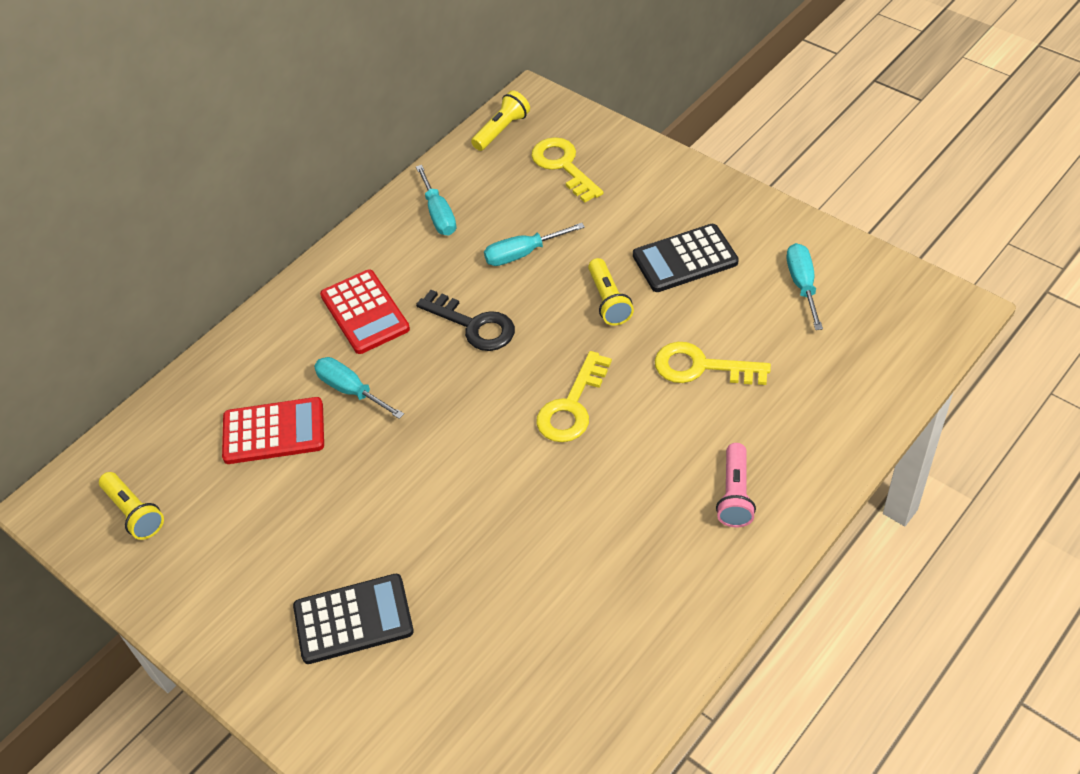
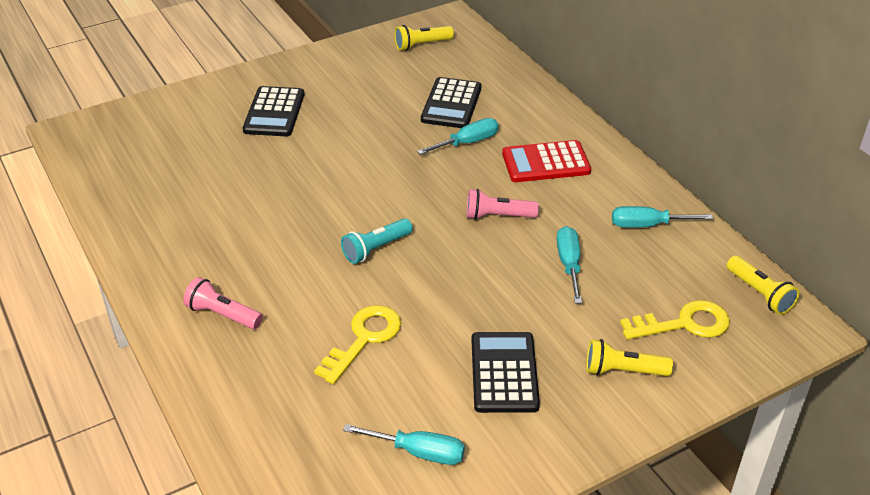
camera: 105 degrees right, 10 degrees down
(274, 431) = (451, 104): red calculator -> black calculator
(473, 325) = (497, 216): black key -> pink flashlight
(572, 406) = (375, 249): yellow key -> turquoise flashlight
(608, 301) = (479, 303): yellow flashlight -> yellow flashlight (622, 371)

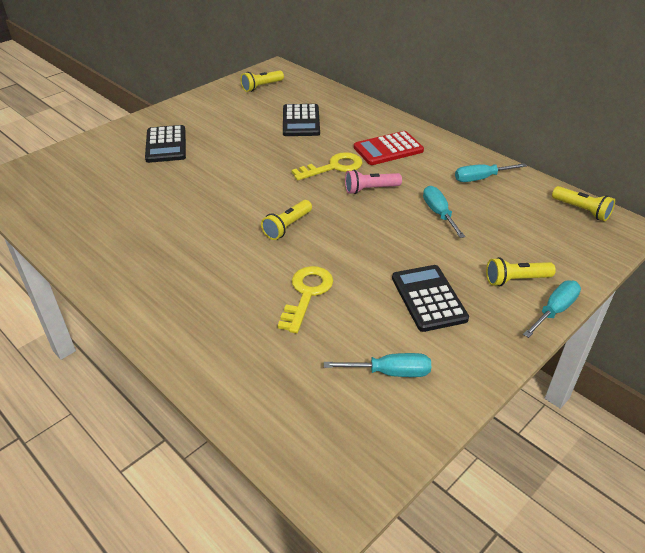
camera: 15 degrees left, 0 degrees up
(222, 314) = (180, 297): pink flashlight -> none
(375, 249) = (287, 227): turquoise flashlight -> yellow flashlight
(467, 143) = (324, 144): turquoise screwdriver -> turquoise screwdriver (554, 310)
(684, 324) = (541, 239): yellow key -> yellow key (333, 167)

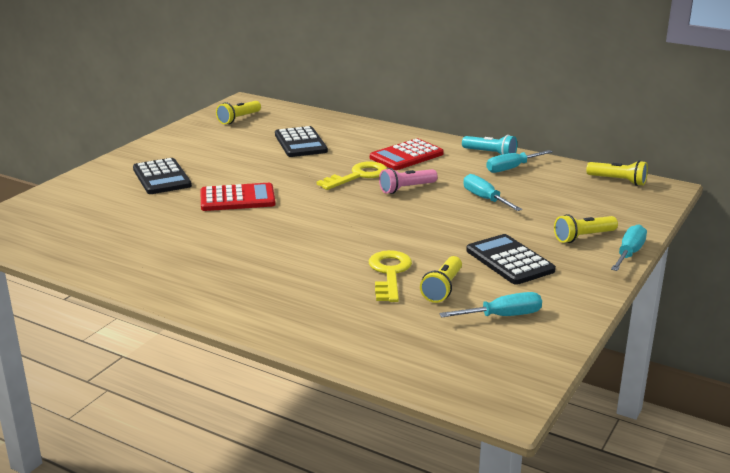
camera: 15 degrees left, 15 degrees down
(216, 179) = (237, 199): none -> red calculator
(287, 227) = (338, 227): yellow flashlight -> yellow flashlight (442, 288)
(468, 158) = (490, 154): none -> turquoise flashlight

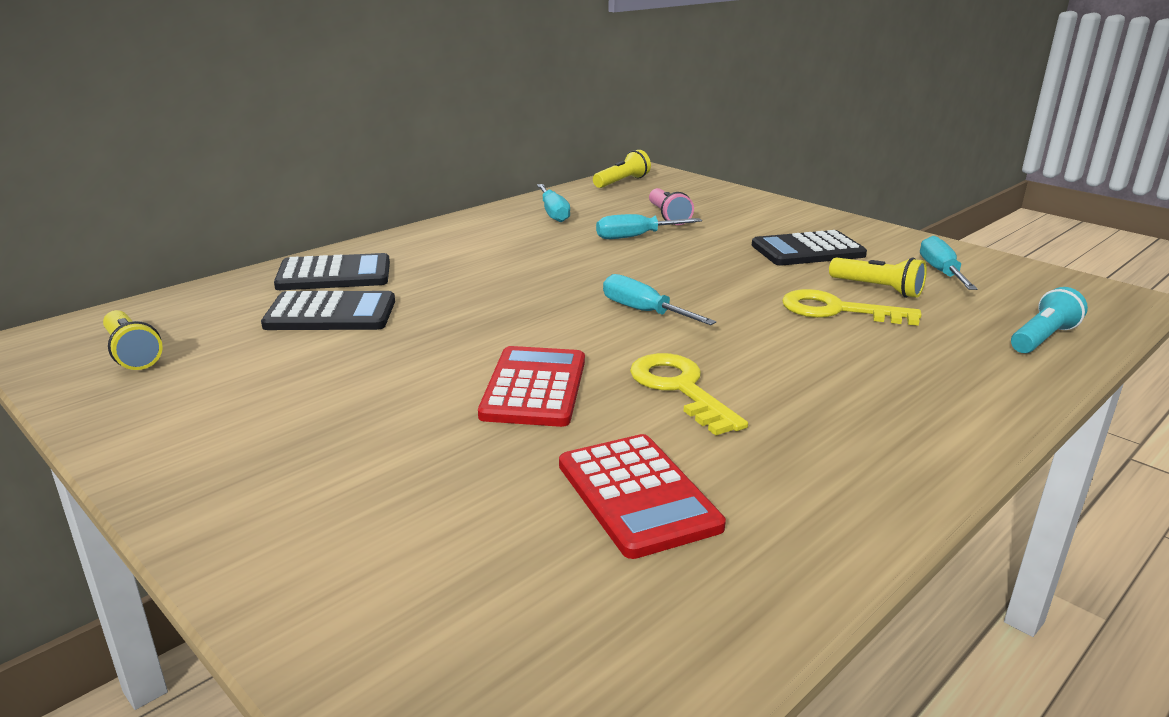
camera: 75 degrees left, 0 degrees up
(161, 177) = (365, 460): black calculator -> black calculator (334, 274)
(358, 176) = (509, 290): yellow key -> yellow key (680, 389)
(406, 156) = (462, 254): red calculator -> red calculator (637, 495)
(406, 189) = (577, 269): pink flashlight -> pink flashlight (668, 217)
(490, 154) = (500, 215): turquoise flashlight -> turquoise flashlight (1042, 338)
(583, 237) = (756, 215): yellow flashlight -> none
(629, 253) = (797, 206): turquoise screwdriver -> turquoise screwdriver (643, 311)

